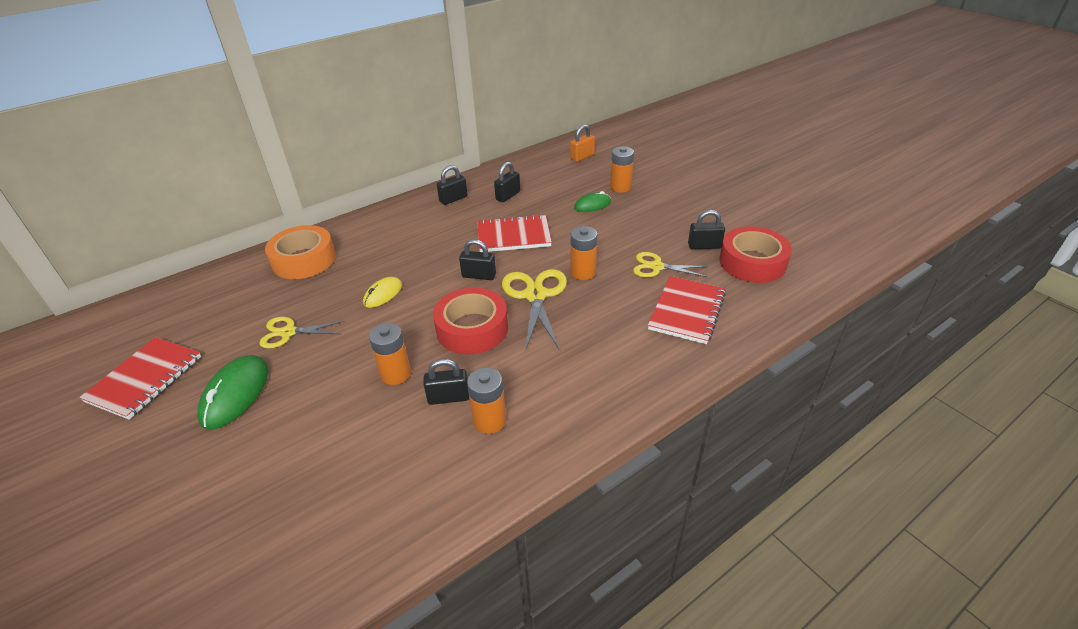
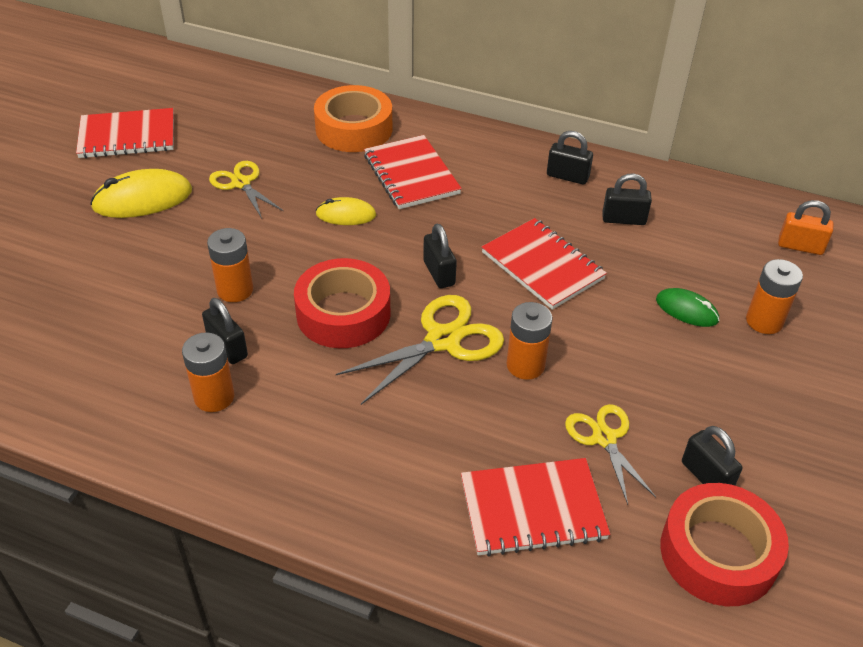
camera: 55 degrees right, 5 degrees up
(235, 394) = (142, 199): green mouse -> yellow mouse
(380, 253) = (411, 174): none -> red notebook

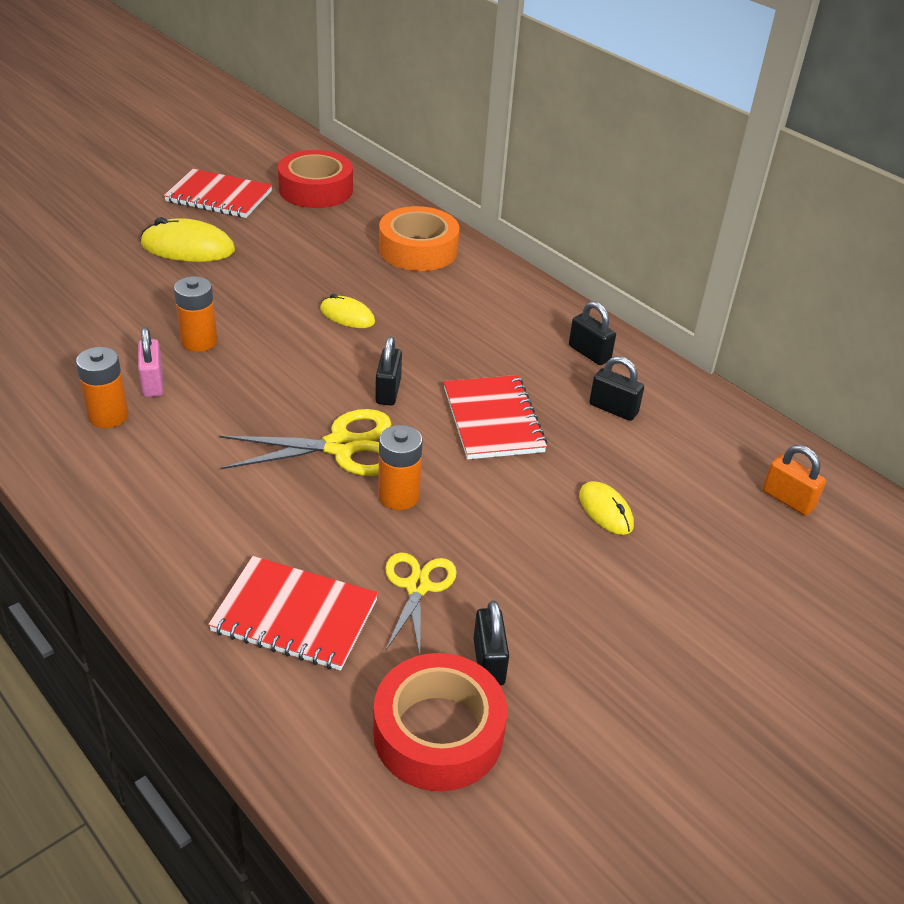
camera: 25 degrees right, 5 degrees down
(227, 347) = (153, 383): black padlock -> pink padlock
(241, 183) = (279, 262): yellow scissors -> none
(343, 313) = (273, 392): red tape -> red tape (316, 189)
(411, 174) = (437, 303): red notebook -> none
(686, 310) = (605, 511): green mouse -> yellow mouse
(764, 321) = (681, 551): orange battery -> none

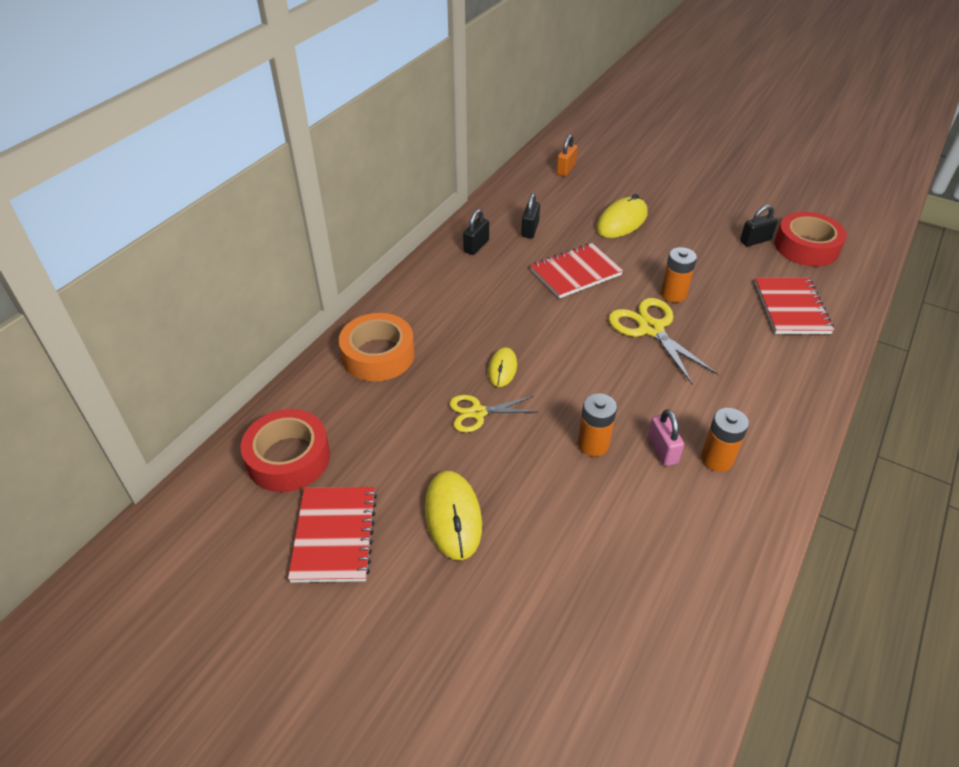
camera: 105 degrees left, 5 degrees up
(153, 383) = (662, 450): pink padlock -> pink padlock turned 75 degrees counterclockwise
(388, 391) = (580, 323): black padlock -> none
(417, 587) = (732, 272): yellow scissors -> yellow scissors (478, 413)
(605, 511) = (622, 221): yellow mouse -> yellow mouse, size x1.65

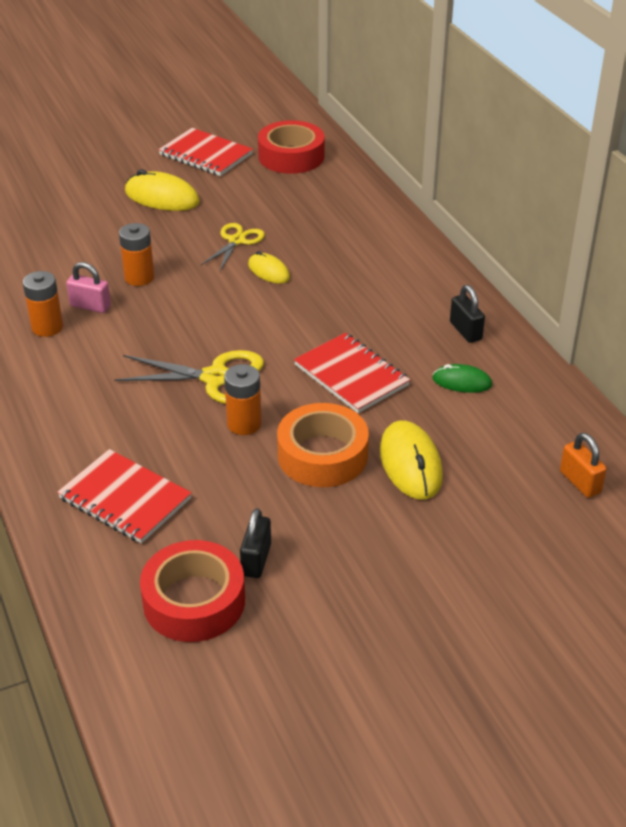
camera: 125 degrees right, 5 degrees down
(378, 355) = (356, 220): orange tape -> orange tape (322, 455)
(530, 230) = (462, 382): black padlock -> green mouse
(575, 272) = (351, 375): red notebook -> red notebook turned 45 degrees counterclockwise

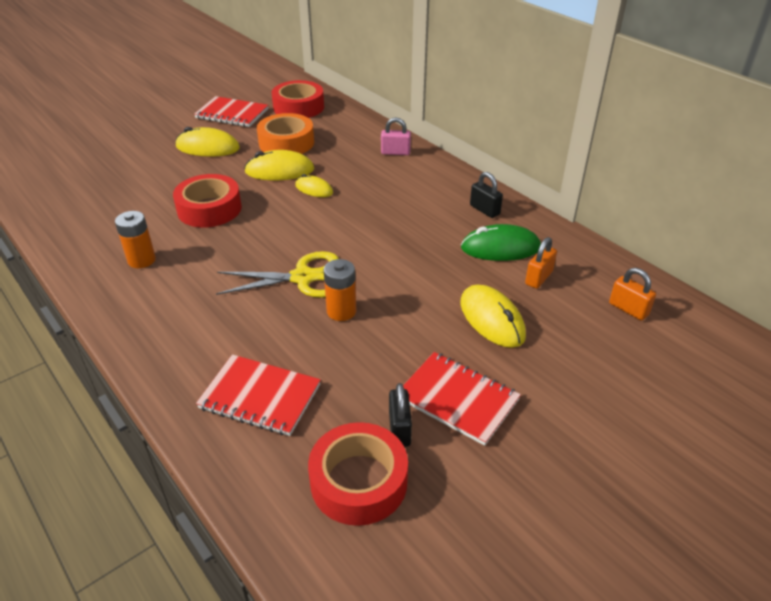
camera: 15 degrees left, 0 degrees up
(90, 306) = (174, 237): pink padlock -> pink padlock (395, 152)
(139, 277) = (209, 209): orange battery -> red tape
(236, 241) = (279, 171): yellow scissors -> yellow mouse
(322, 455) = (417, 325): orange tape -> orange tape (286, 143)
(351, 375) = (412, 257): red notebook -> red notebook (457, 399)
(462, 382) = (500, 248): green mouse -> green mouse, size x1.65
(490, 426) = (538, 278): none -> orange padlock

